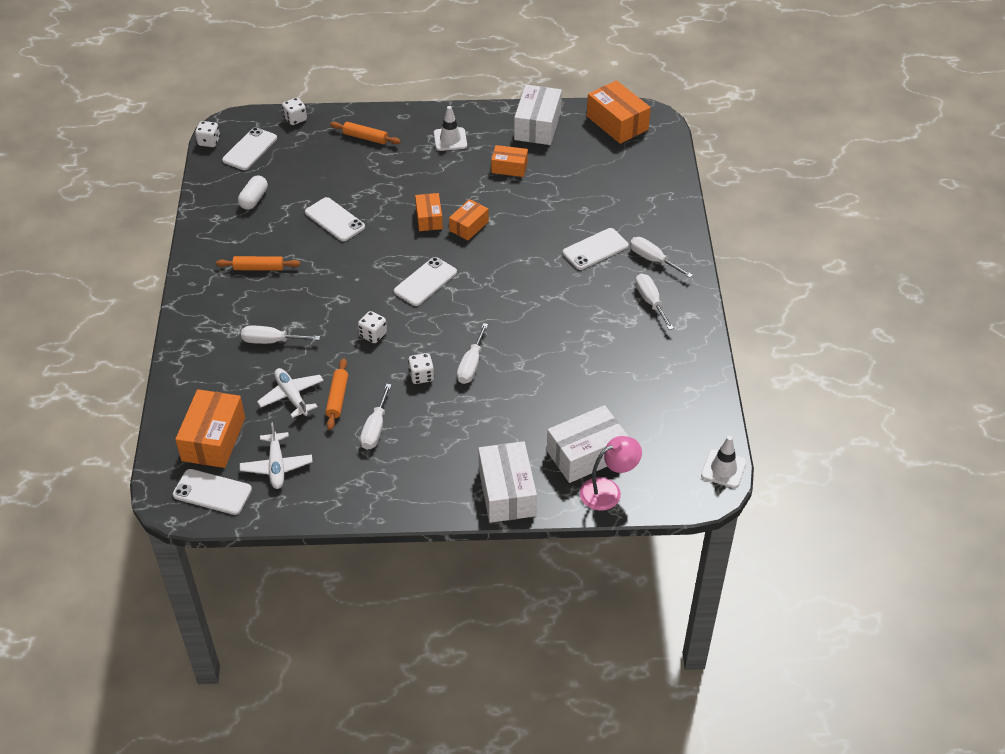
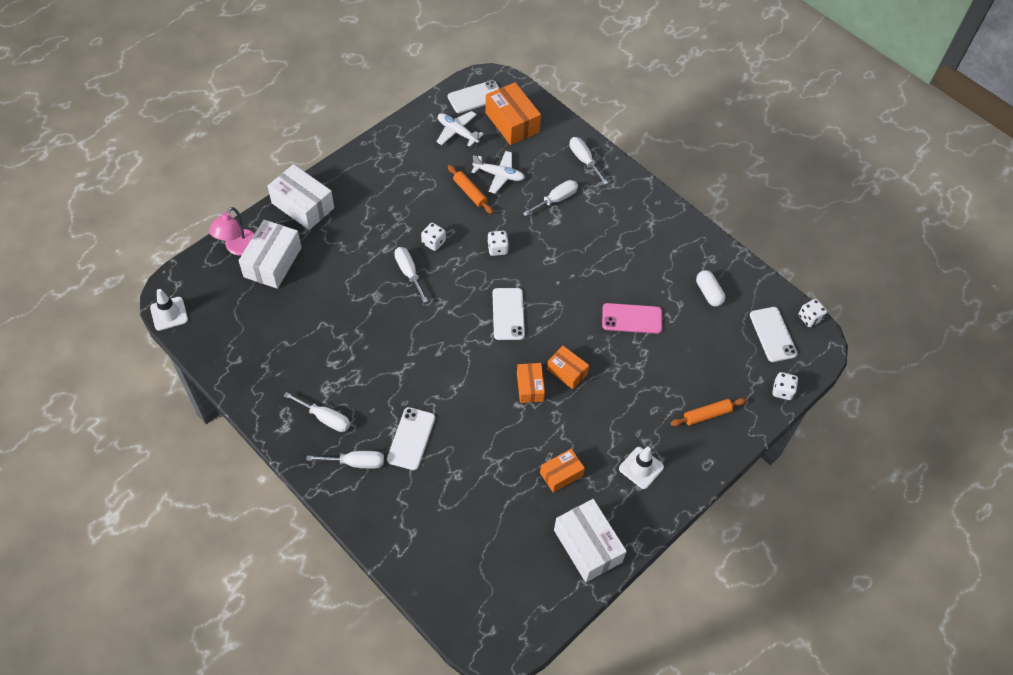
camera: 135 degrees right, 10 degrees up
(258, 268) = (631, 243): orange rolling pin -> none
(334, 220) = (632, 318): white phone -> pink phone
(375, 429) = (425, 190): white screwdriver -> white screwdriver (584, 160)
(617, 123) = (522, 610): orange box -> none

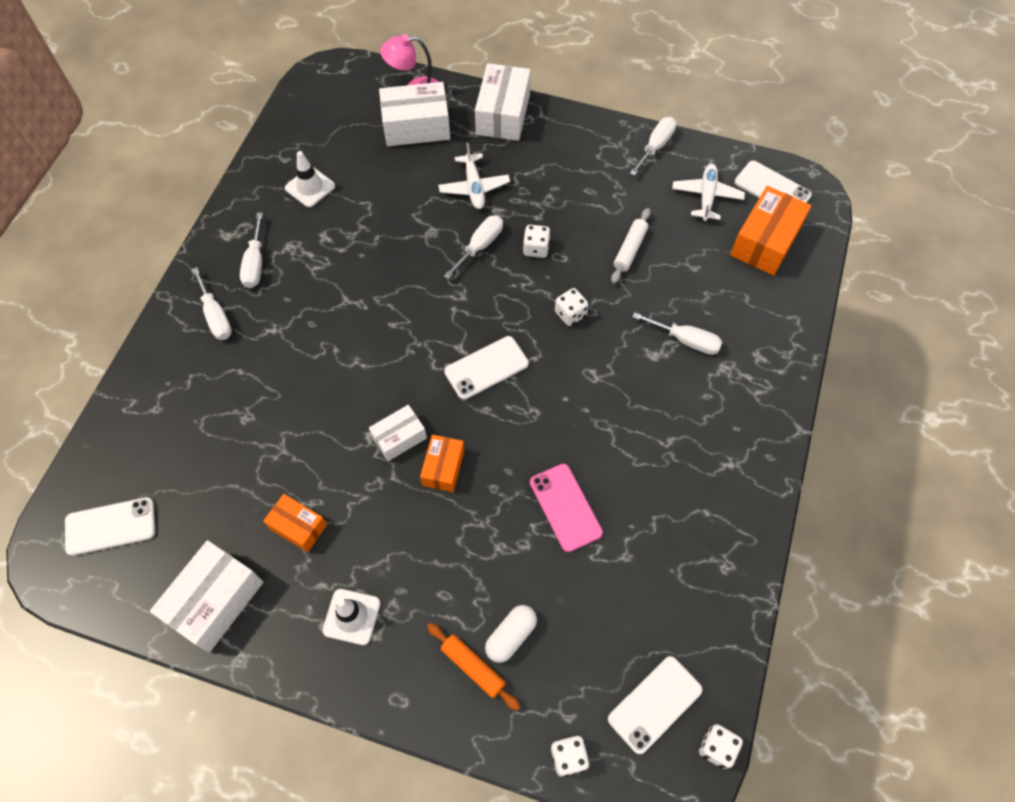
camera: 65 degrees right, 5 degrees up
(169, 314) = (306, 82): white traffic cone -> white traffic cone (310, 187)
(411, 438) = (270, 352): white phone -> white phone (110, 526)
(470, 193) = (630, 249): orange rolling pin -> white rolling pin
(499, 175) = (677, 265): white plane -> white plane (474, 187)
(530, 387) = (399, 438): orange box -> white box
(584, 160) = (770, 342): white screwdriver -> white screwdriver (656, 146)
(708, 293) = (667, 586): white capsule -> white capsule (511, 636)

